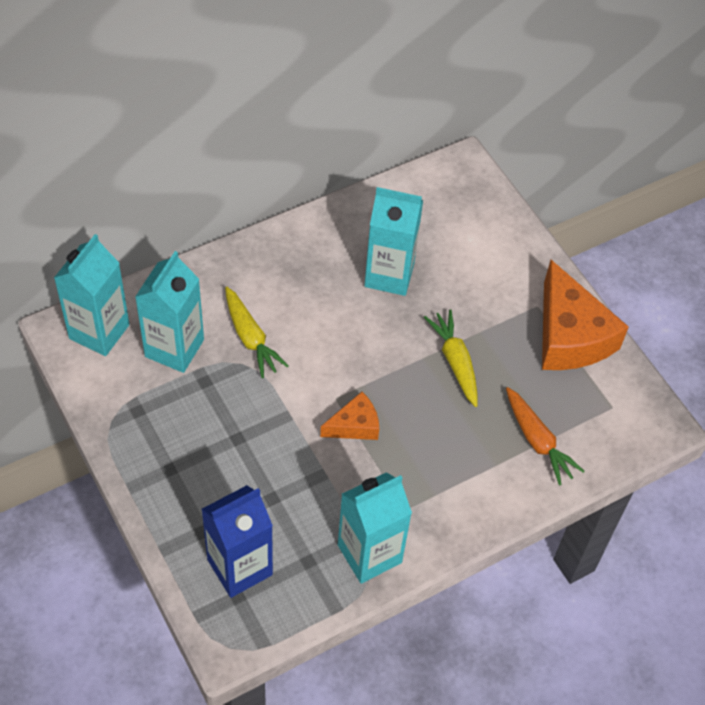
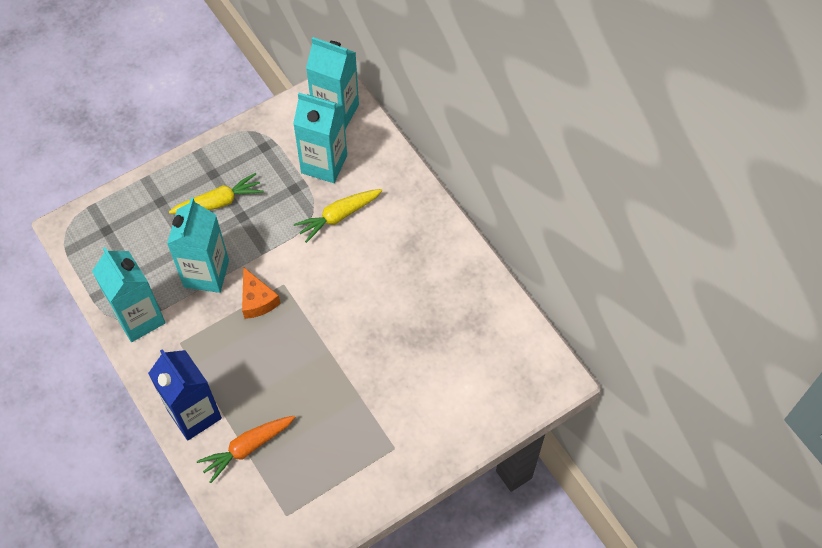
camera: 90 degrees right, 5 degrees up
(240, 567) = (130, 229): blue carton -> blue carton (194, 414)
(389, 275) = (416, 318): turquoise carton -> turquoise carton (206, 273)
(455, 361) = (327, 377): yellow carrot -> yellow carrot (219, 202)
(569, 336) = (363, 477): orange cheese -> none

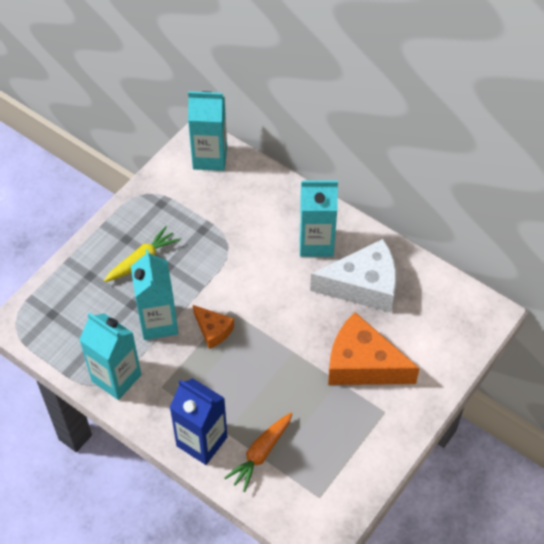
camera: 20 degrees left, 5 degrees down
(324, 164) = (219, 202): turquoise carton -> turquoise carton (316, 243)
(338, 216) = (251, 241): yellow carrot -> none
(394, 388) = (362, 364): none -> orange cheese
(433, 303) = (363, 286): none -> white cheese

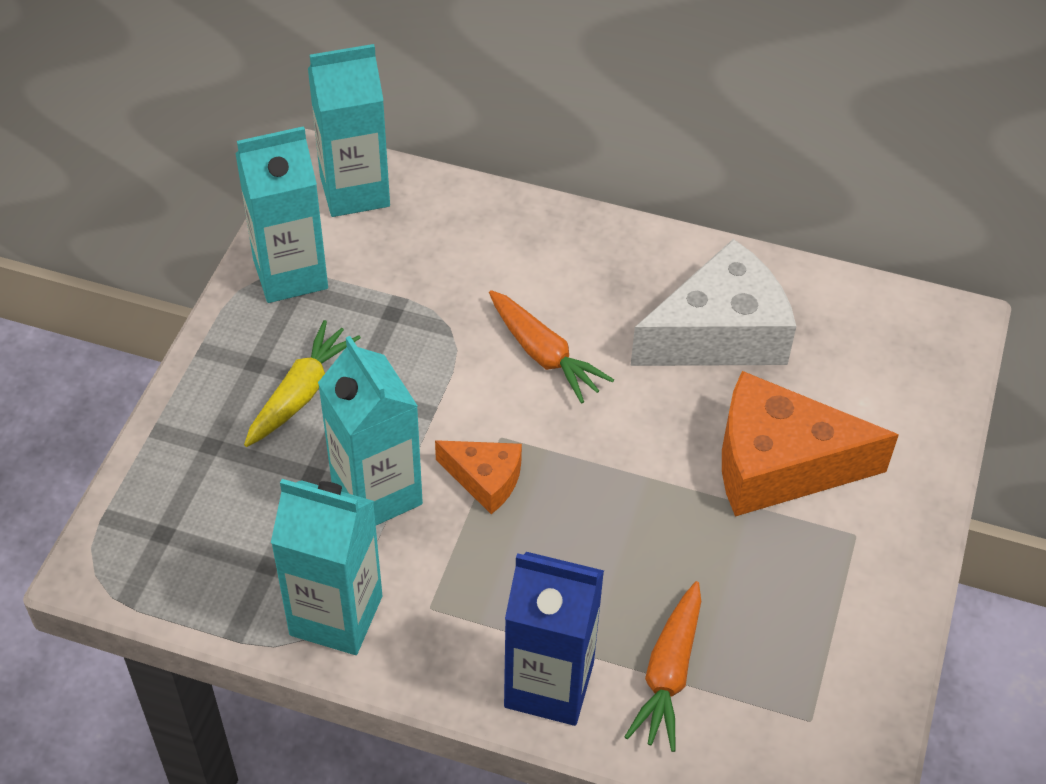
camera: 20 degrees left, 5 degrees down
(269, 273) = (544, 355): none -> orange carrot
(316, 243) = (605, 284): turquoise carton -> turquoise carton (290, 274)

